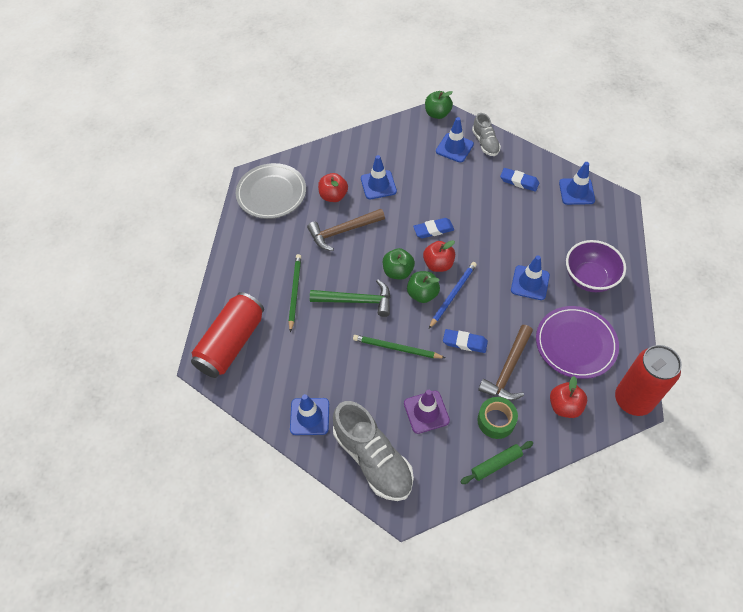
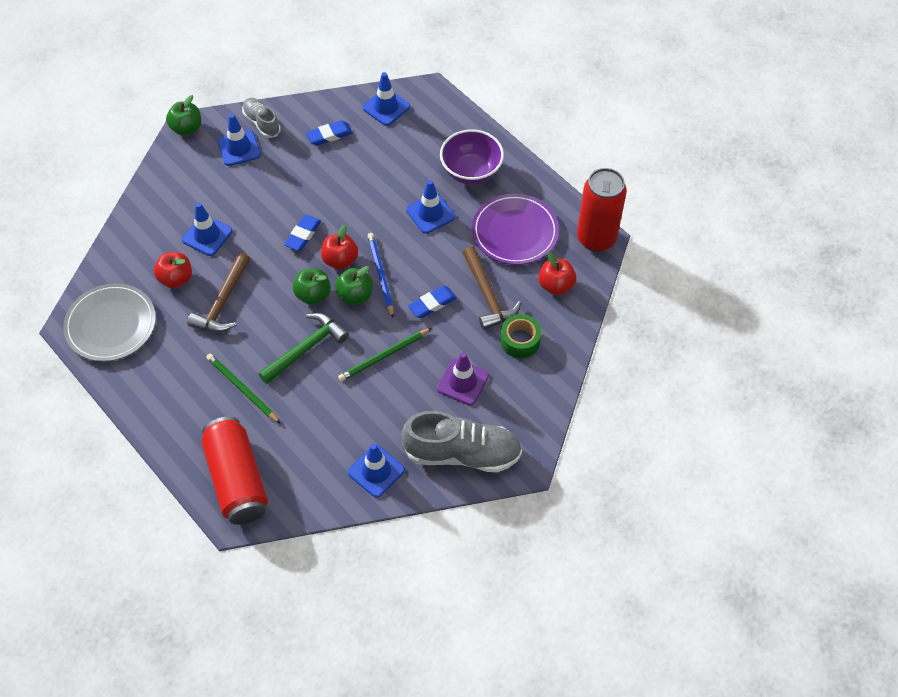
camera: 50 degrees left, 0 degrees up
(485, 143) = (262, 123): grey shoe -> grey shoe turned 150 degrees counterclockwise
(496, 464) = (554, 371): green rolling pin -> none

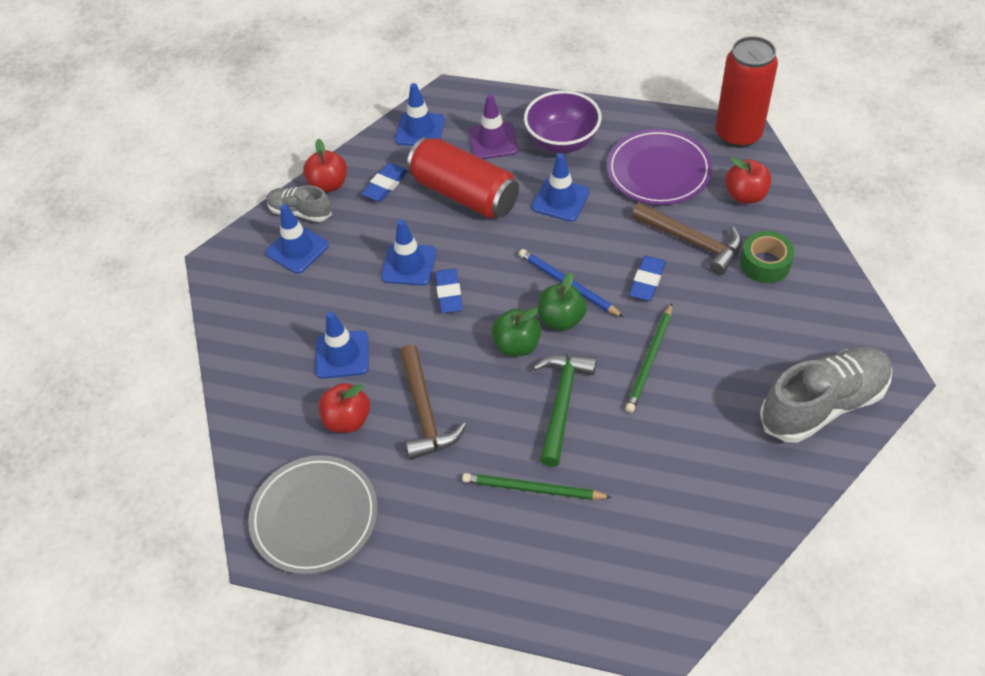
camera: 30 degrees left, 5 degrees down
(187, 128) = (219, 262): green apple -> none
(237, 479) = (621, 591): red can -> red can (464, 194)
(340, 260) = (512, 295): red apple -> red apple (328, 184)
(376, 471) = (758, 480): blue traffic cone -> blue traffic cone (409, 265)
(462, 382) = (752, 336): purple traffic cone -> purple traffic cone (493, 141)

